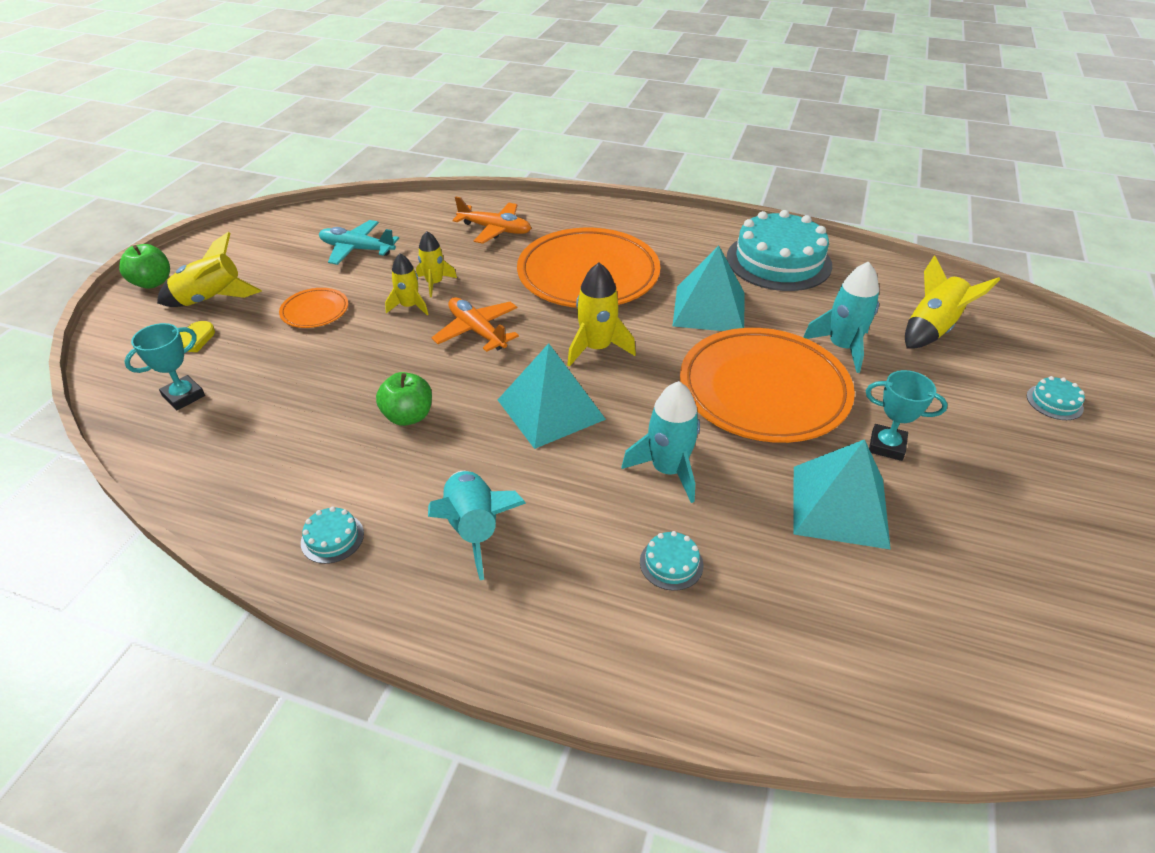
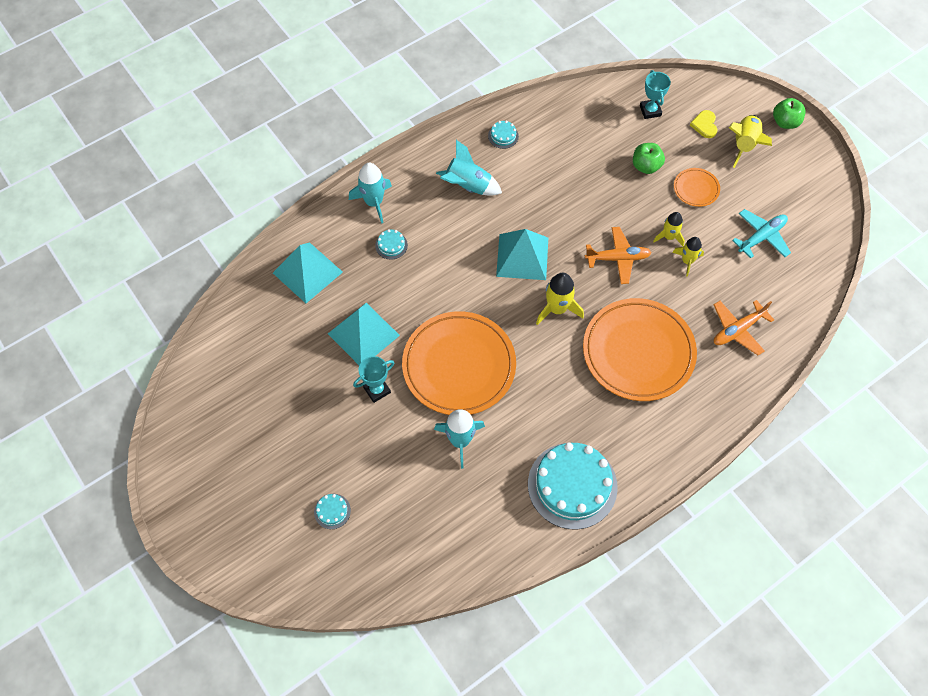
camera: 125 degrees right, 20 degrees up
(408, 416) = (564, 194): green apple -> green apple (646, 166)
(668, 470) = (441, 280): turquoise rocket -> turquoise rocket (374, 202)
(709, 309) = (550, 396): turquoise pyramid -> turquoise pyramid (307, 272)
(932, 329) = (435, 511): yellow rocket -> none

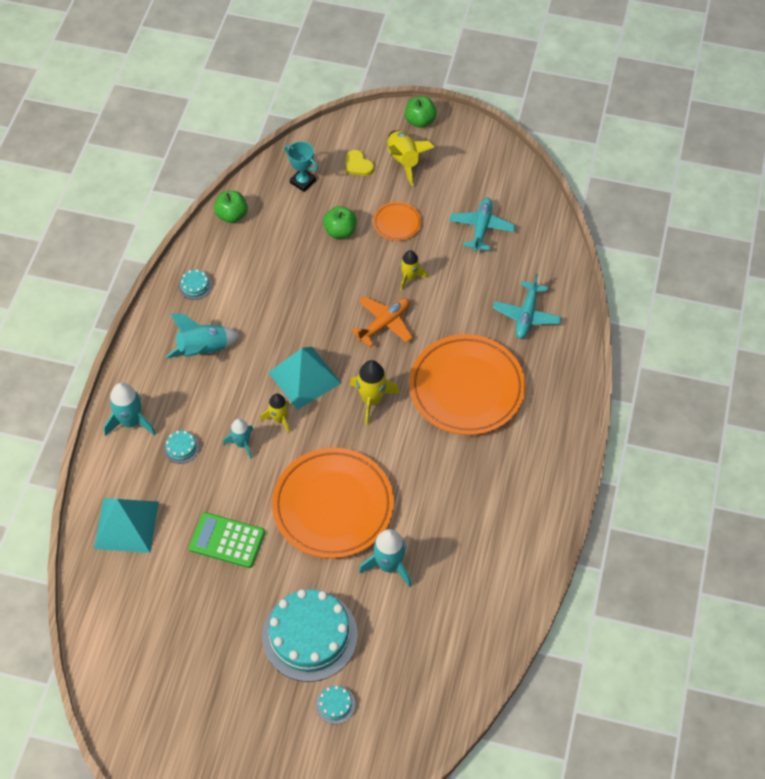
camera: 40 degrees left, 5 degrees down
(363, 334) = (227, 540): turquoise pyramid -> green calculator
(377, 390) = (281, 577): turquoise trophy -> none
(435, 273) = (242, 443): none -> turquoise rocket
(572, 485) = (508, 531): turquoise cake -> turquoise cake (309, 635)
(575, 102) = (232, 215): none -> green apple
(687, 261) = (441, 287): yellow rocket -> yellow rocket (279, 419)
(737, 330) = (526, 315): orange plane -> turquoise plane

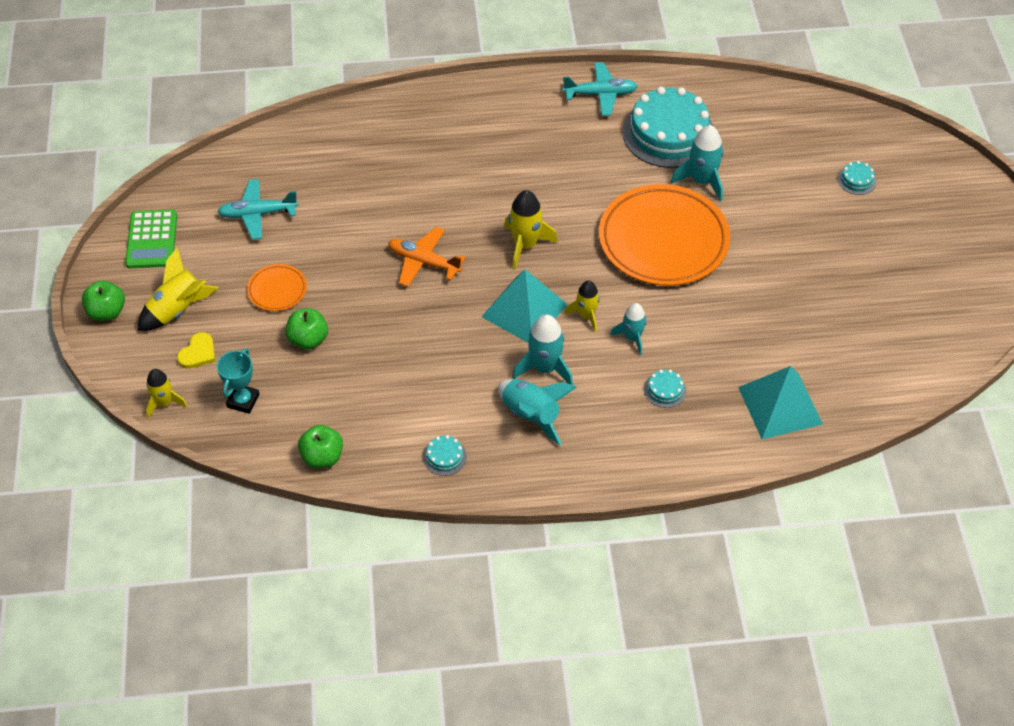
camera: 110 degrees left, 5 degrees down
(131, 422) = (657, 450): turquoise rocket -> turquoise rocket (545, 368)
(227, 540) = (748, 312): green calculator -> green calculator (152, 240)
(309, 635) = (805, 217): turquoise cake -> turquoise cake (668, 133)
(409, 277) = (351, 257): yellow rocket -> yellow rocket (164, 403)
(466, 388) = (475, 174): orange plate -> none
(526, 315) = (363, 150): turquoise plane -> turquoise plane (600, 94)

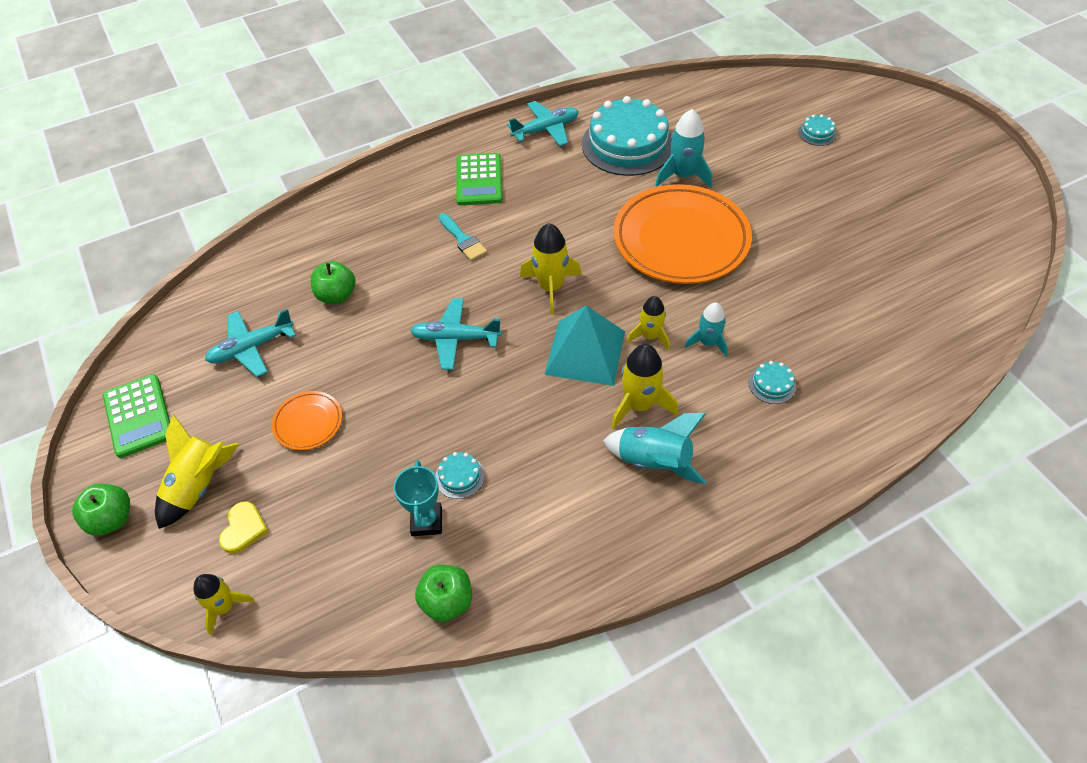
camera: 20 degrees left, 0 degrees up
(243, 401) = (321, 567): turquoise trophy -> turquoise trophy (426, 521)
(308, 339) = (368, 466): green apple -> green apple (337, 295)
(423, 262) = (455, 338): orange plane -> turquoise plane
(444, 457) = (586, 546): turquoise cake -> turquoise cake (460, 476)
(472, 177) = (463, 239): none -> turquoise brush
(514, 125) = (479, 180): none -> green calculator
(545, 368) = (639, 405): turquoise rocket -> yellow rocket
(780, 405) = (890, 359): turquoise pyramid -> none

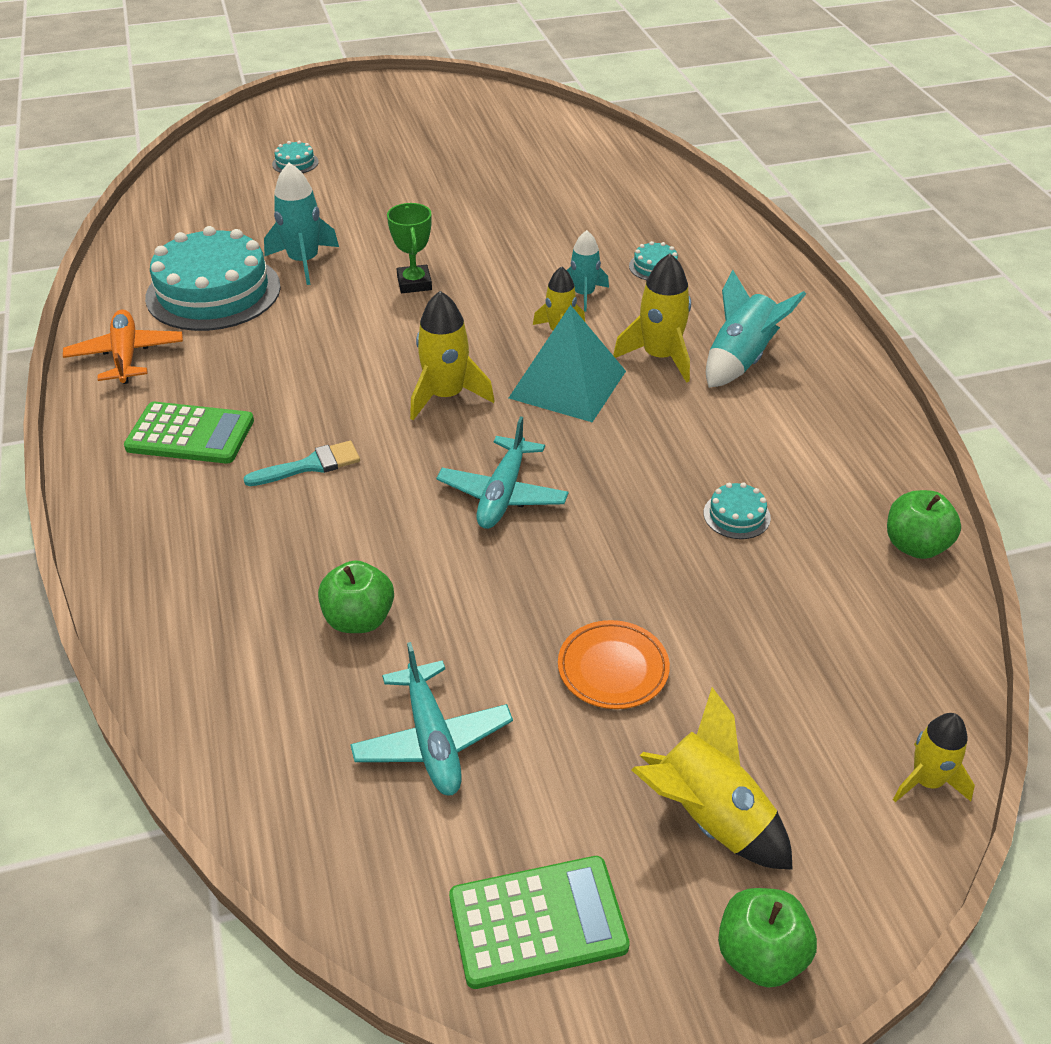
camera: 80 degrees left, 10 degrees down
(243, 529) = (796, 756): yellow heart -> none
(426, 521) = (801, 553): turquoise trophy -> none
(546, 130) = (126, 356): turquoise plane -> orange plane
(681, 239) = (414, 283): orange plate -> green trophy

